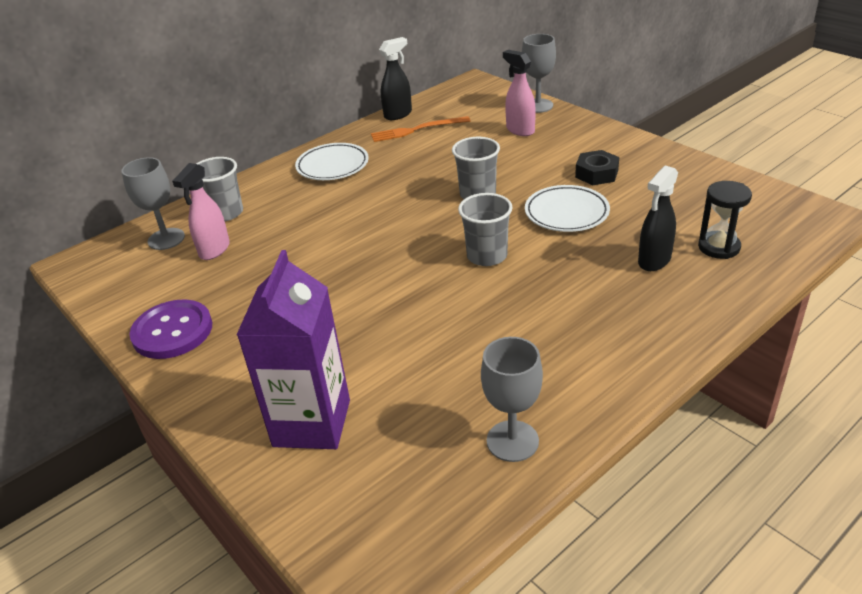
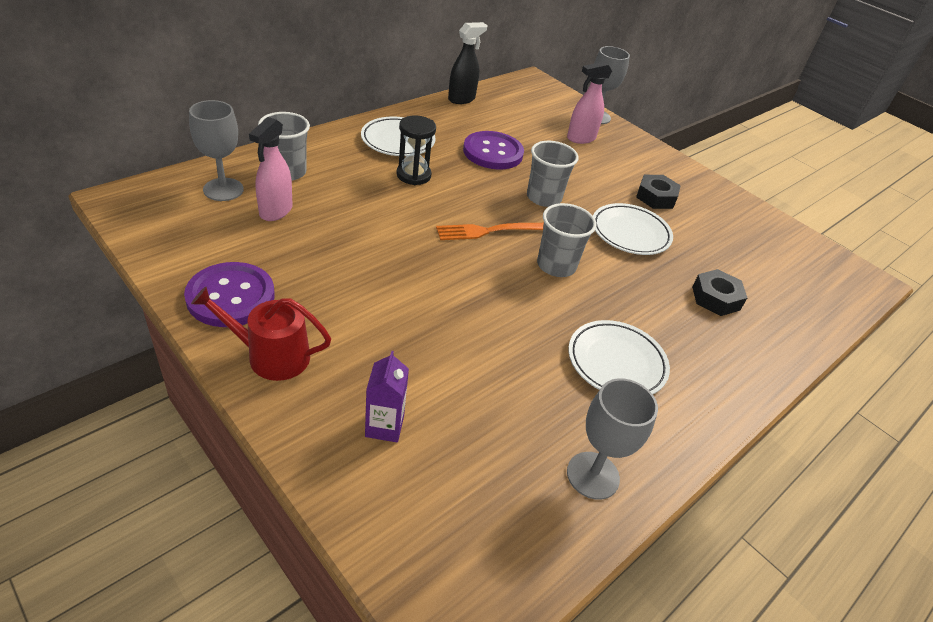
camera: 10 degrees left, 5 degrees up
(208, 377) = (271, 356): none -> red watering can
(312, 423) = (384, 426): purple carton -> purple carton, size x0.48
(416, 130) = (480, 119): orange fork -> orange fork (492, 231)
(427, 160) = (493, 152): none -> purple button
(520, 130) = (580, 138): pink spray bottle -> pink spray bottle turned 75 degrees counterclockwise
(543, 336) = (616, 362): none -> white plate
(654, 261) = (715, 298): black spray bottle -> black nut
(719, 247) = (774, 294): black hourglass -> black hourglass (413, 175)

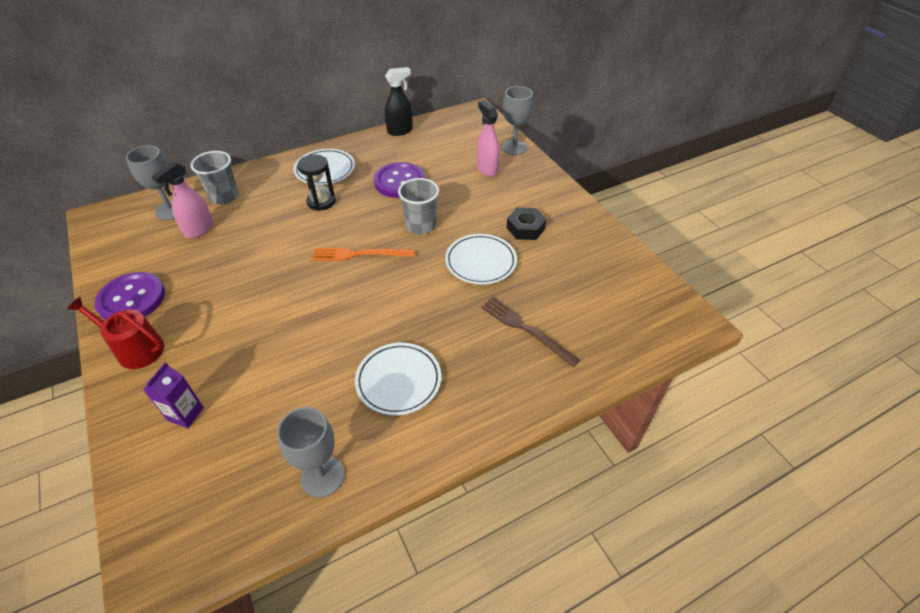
camera: 20 degrees right, 5 degrees up
(556, 265) = (396, 289): grey cup -> none
(580, 138) = (487, 169): pink spray bottle -> pink spray bottle turned 75 degrees clockwise
(715, 298) = (525, 329): black nut -> brown fork

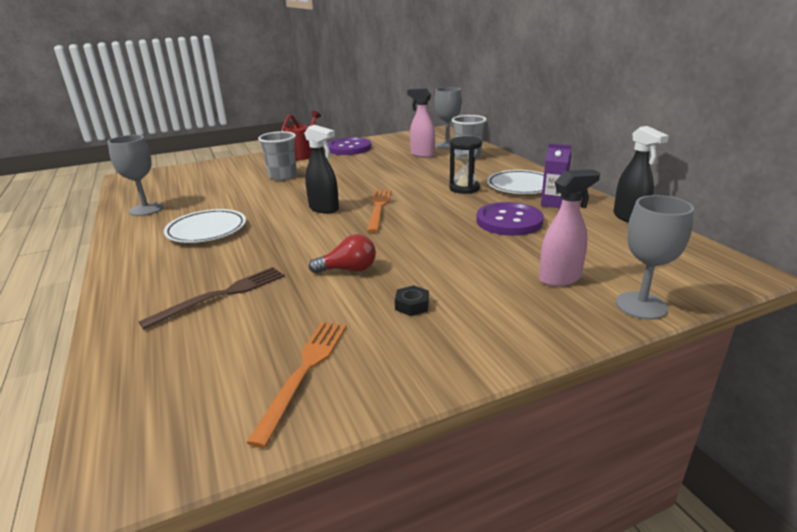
camera: 95 degrees right, 20 degrees down
(185, 414) = (236, 171): purple carton -> purple carton (553, 203)
(354, 293) = (324, 209): none -> black spray bottle
(421, 225) = (423, 235): grey cup -> grey cup (283, 176)
(480, 262) = (348, 270): white plate -> red light bulb
(525, 228) = (412, 305): black nut -> black nut, size x0.62
(601, 267) = (304, 372): none -> orange fork

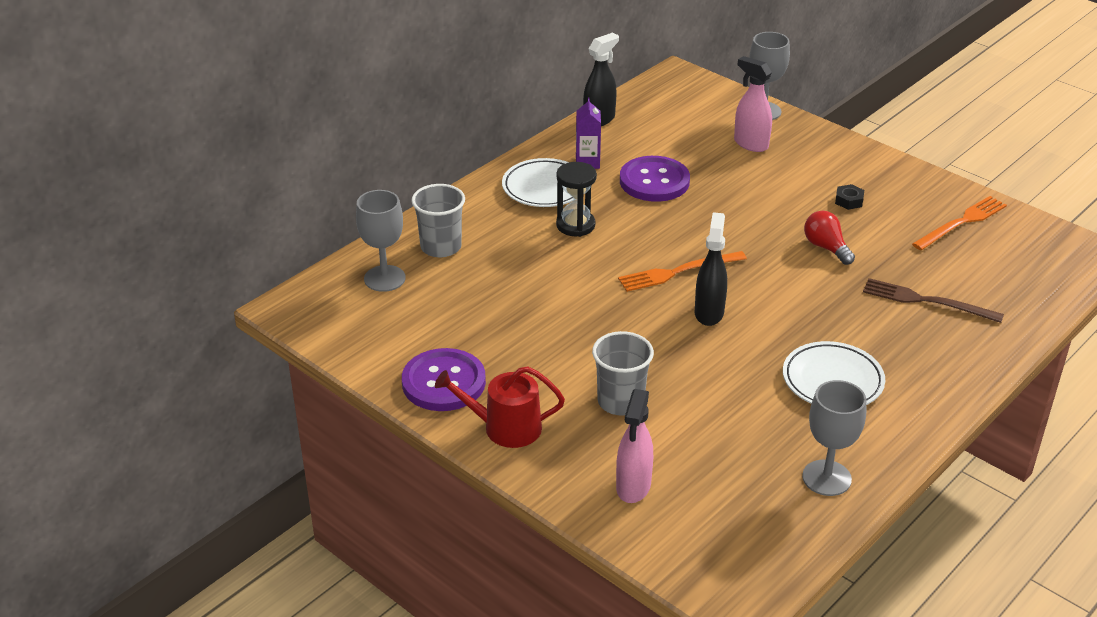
camera: 115 degrees left, 10 degrees up
(304, 372) = (961, 222): orange fork -> orange fork turned 150 degrees clockwise
(422, 155) = (448, 291): pink spray bottle -> pink spray bottle (633, 487)

